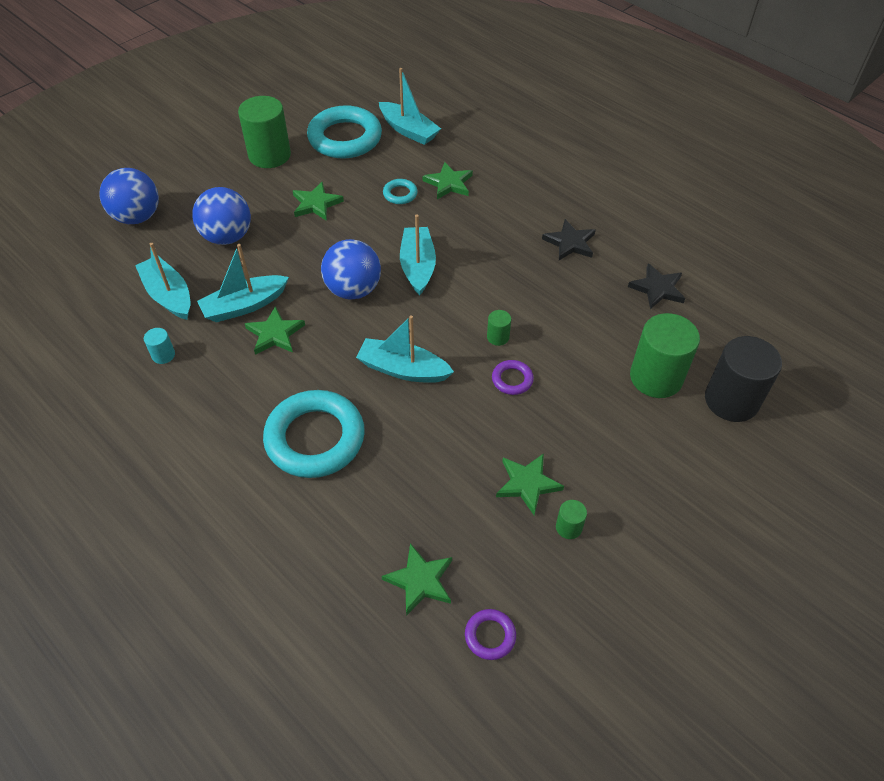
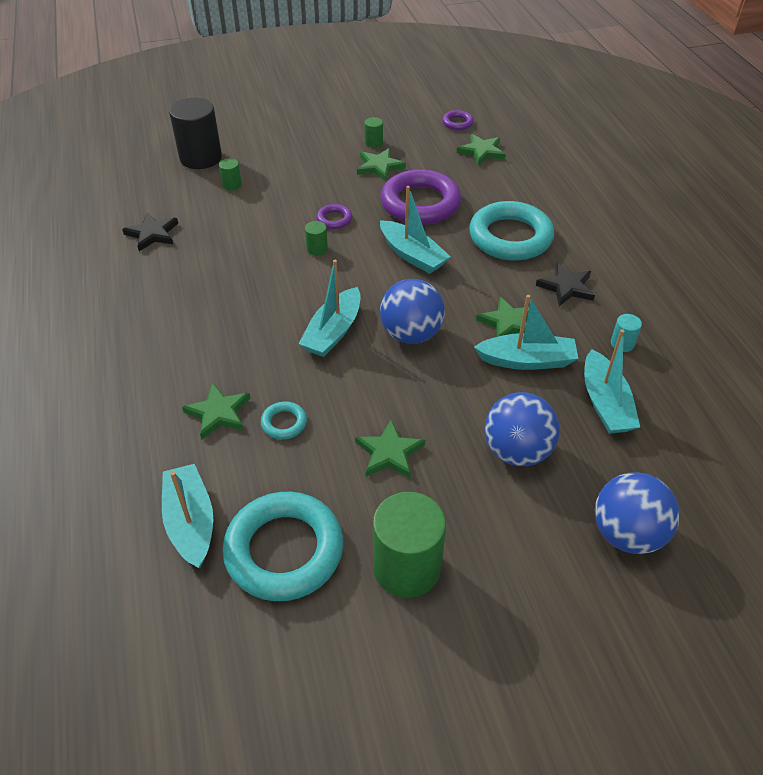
camera: 150 degrees left, 5 degrees down
(440, 444) = (420, 203): none -> purple ring
(570, 243) = (173, 297): black star -> black star (566, 287)
(656, 377) = (232, 185): green cylinder -> green cylinder, size x0.44

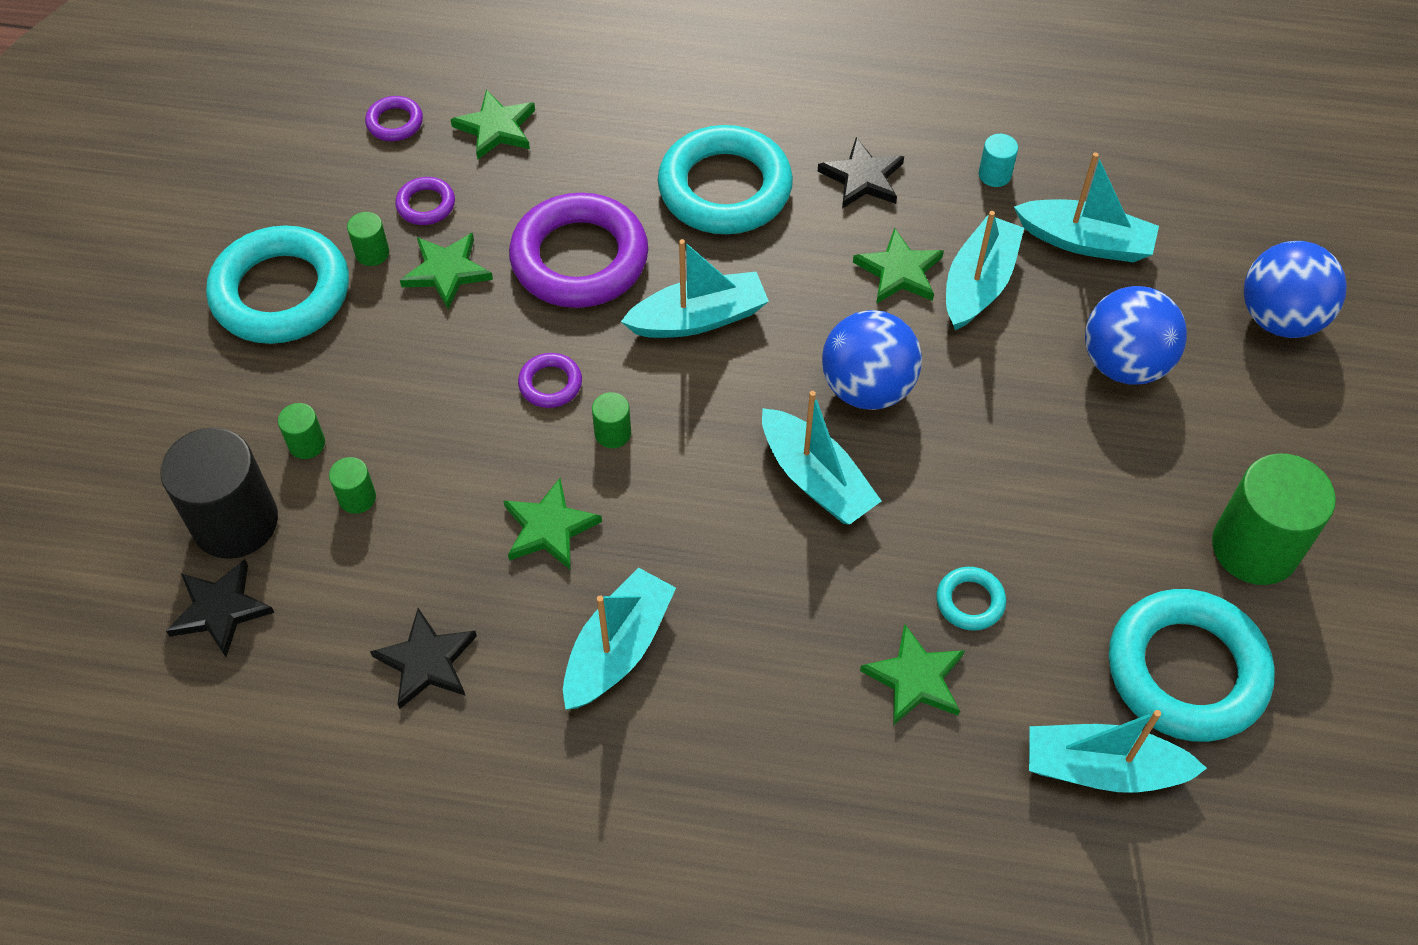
camera: 65 degrees left, 10 degrees up
(154, 169) = (220, 609): none -> black star
(186, 292) = (618, 648): none -> turquoise boat
(253, 162) = (307, 444): none -> green cylinder
(332, 127) = (281, 293): none -> turquoise ring
(389, 453) = (1073, 497): green star -> green star (549, 528)
(415, 148) = (426, 205): none -> purple ring

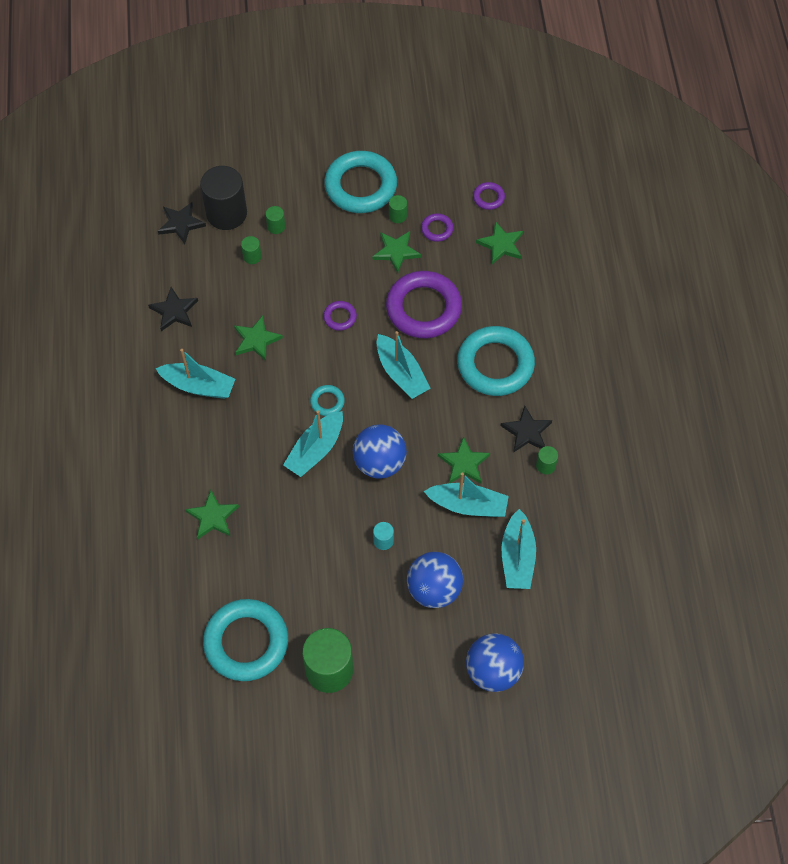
camera: 75 degrees right, 5 degrees up
(613, 433) = (318, 352): green cylinder -> green cylinder (545, 465)
(970, 601) = (261, 534): turquoise ring -> turquoise ring (327, 402)
(994, 175) = (553, 501): turquoise cylinder -> turquoise cylinder (383, 541)
(1102, 769) = (183, 609): turquoise boat -> none

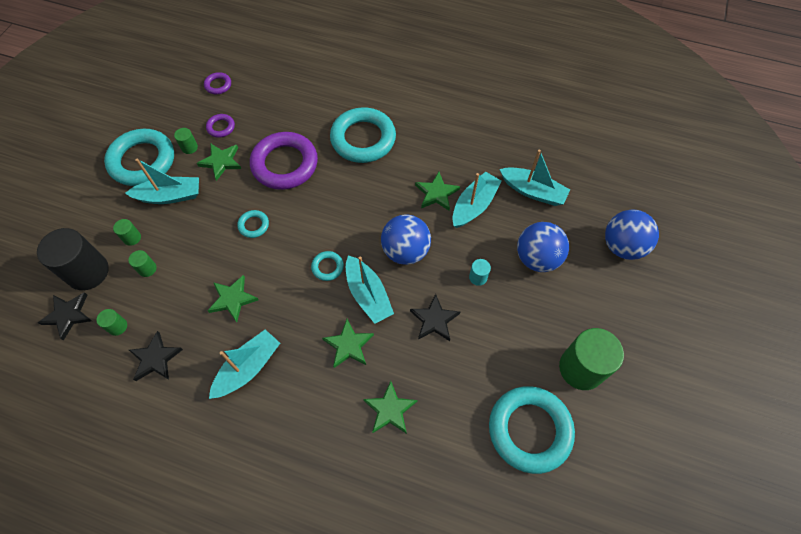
camera: 65 degrees left, 0 degrees up
(340, 317) = (253, 225): purple ring -> turquoise ring
(401, 373) = (333, 203): turquoise boat -> turquoise boat (170, 196)
(501, 245) = (264, 94): green star -> green star (348, 345)
(526, 432) = (431, 143): black star -> black star (434, 320)
(545, 465) = (465, 143): green cylinder -> green cylinder (117, 326)

